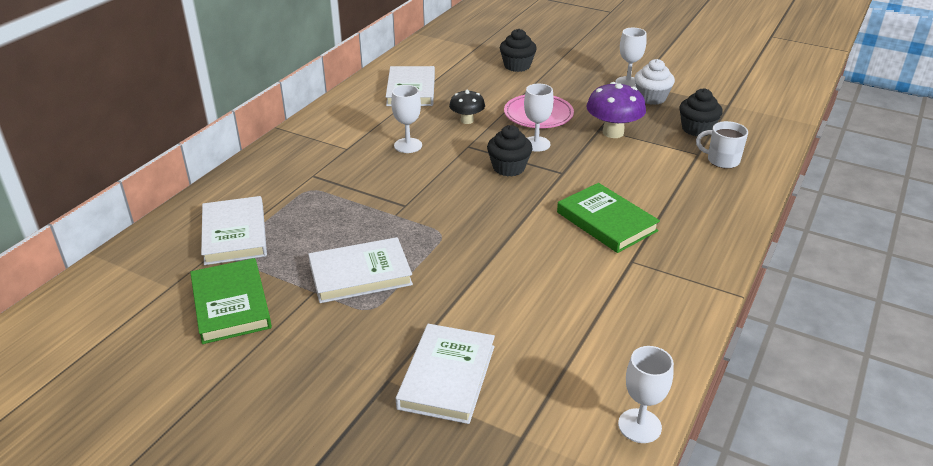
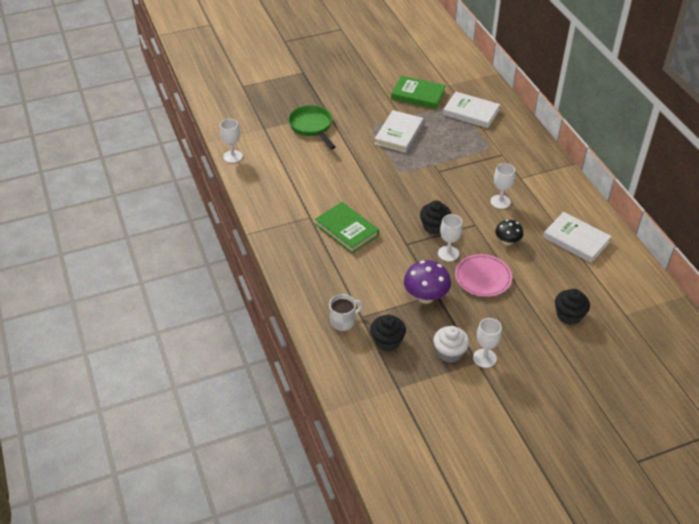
camera: 130 degrees right, 10 degrees up
(447, 377) = (312, 127): white book -> green pan
(606, 221) = (346, 230): green book -> green book turned 45 degrees clockwise

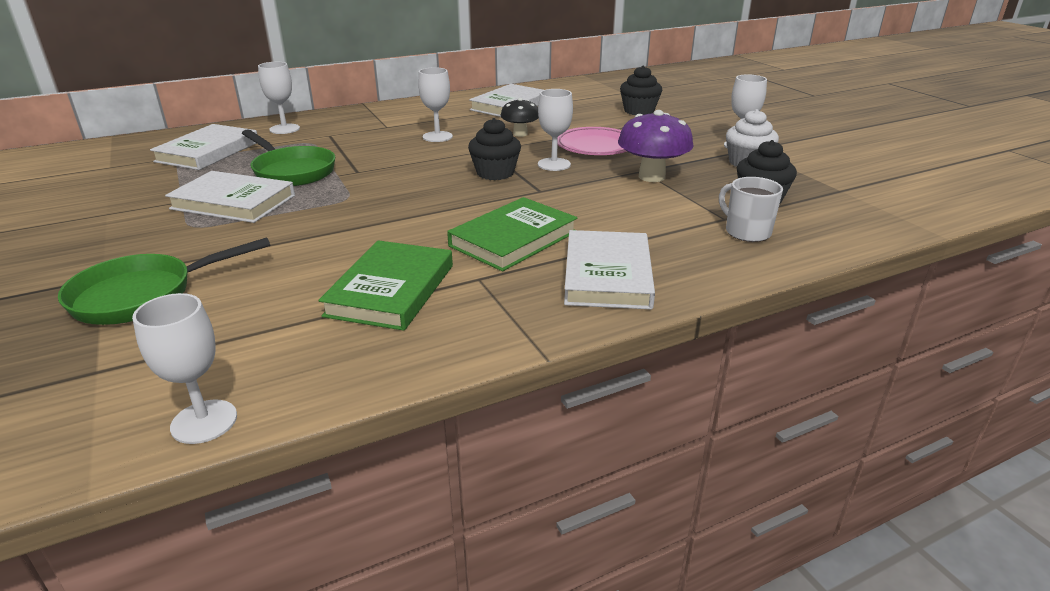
camera: 95 degrees left, 15 degrees down
(306, 259) = (607, 275): none -> white book
(418, 95) = (118, 189): green book -> green book (391, 290)
(440, 147) = (292, 171): none -> green pan
(513, 135) = (284, 129): none -> white goblet

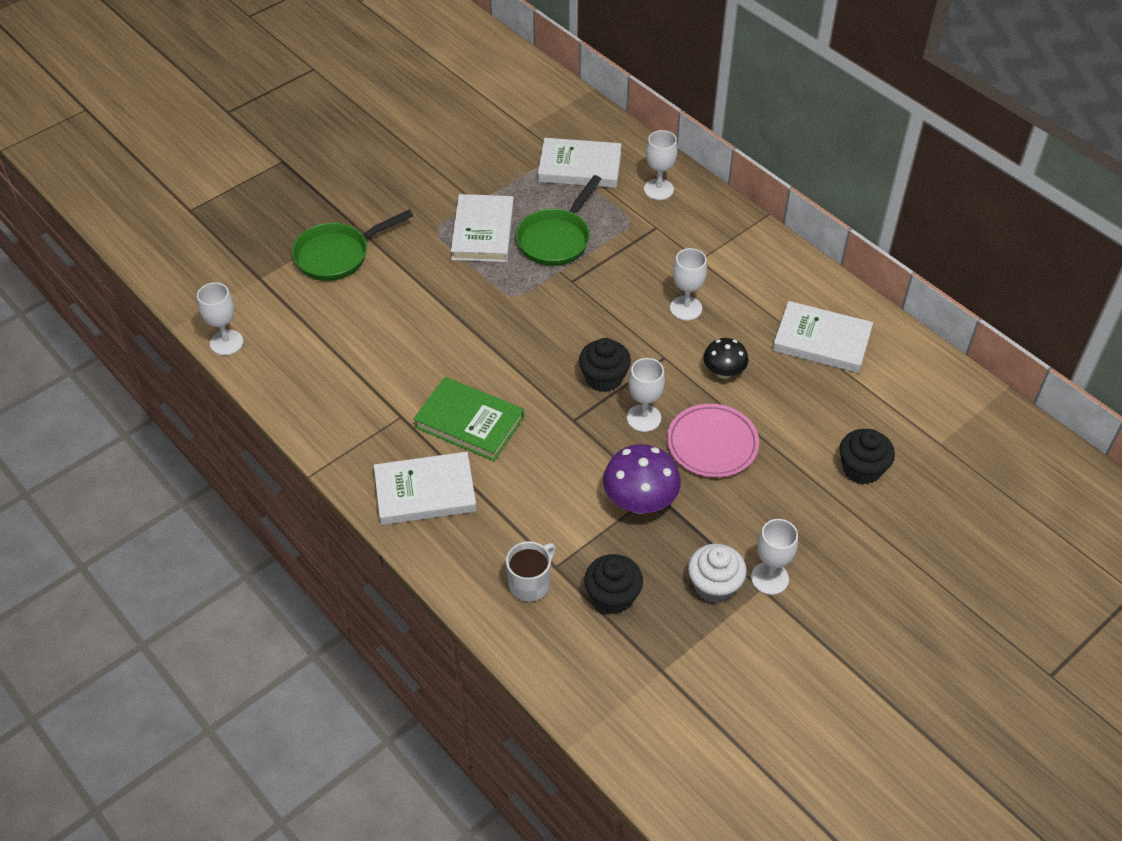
camera: 75 degrees right, 20 degrees up
(143, 295) = (338, 255): green pan -> green pan turned 75 degrees counterclockwise
(391, 290) = (373, 373): green book -> none

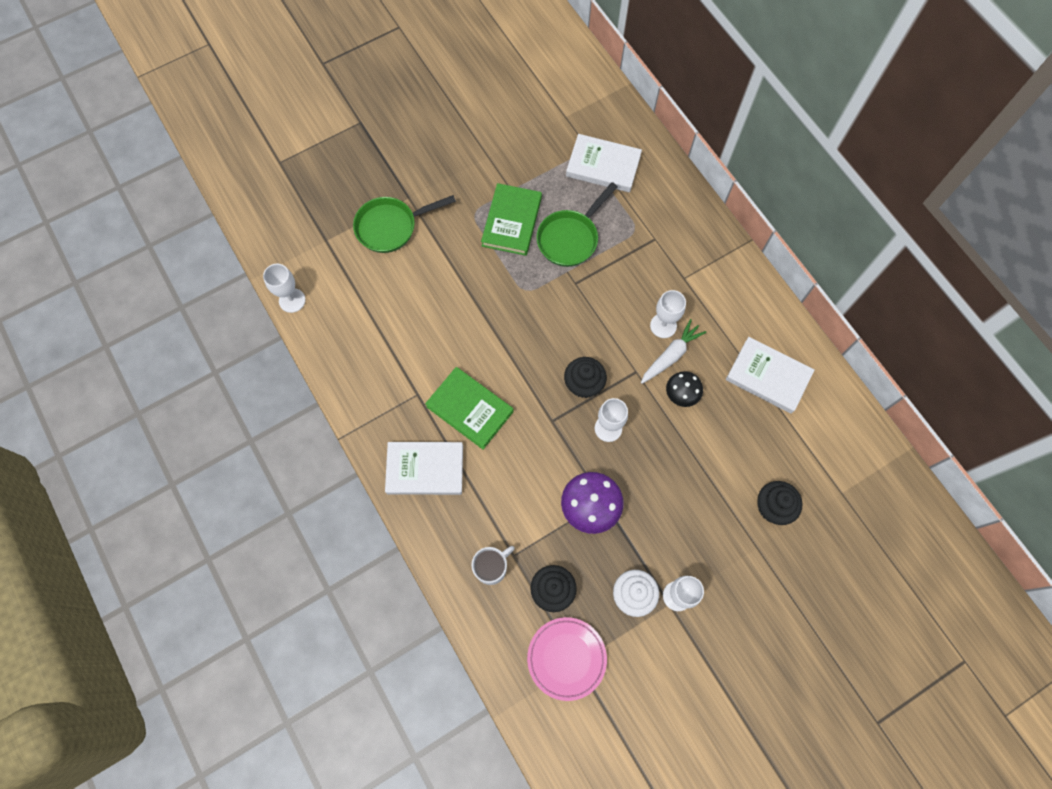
camera: 10 degrees right, 20 degrees up
(483, 232) = (511, 221): white book -> green book
(658, 189) = (664, 199): white goblet -> none
(701, 336) = (670, 355): none -> white carrot
(712, 444) = (658, 462): pink plate -> pink plate (566, 658)

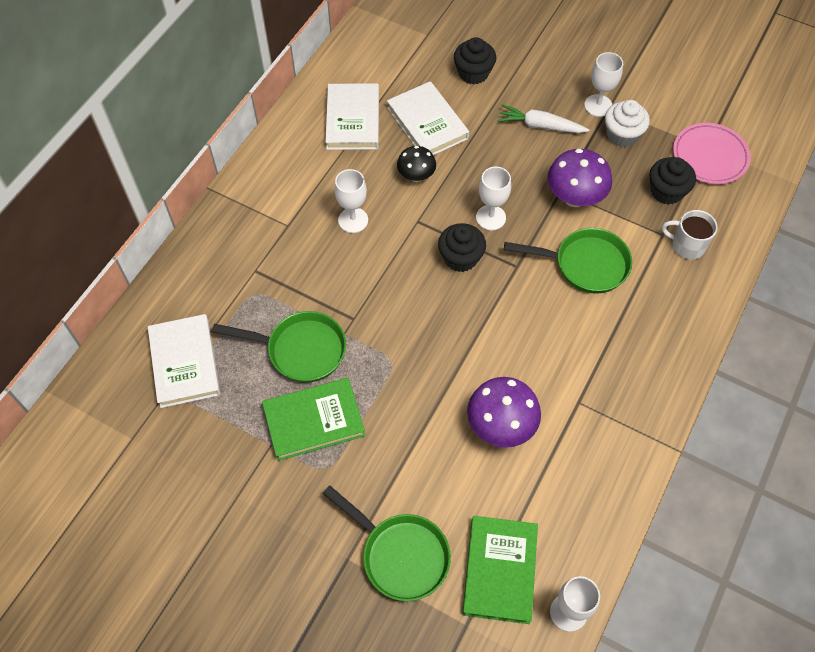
camera: 120 degrees left, 10 degrees down
(425, 469) = (646, 350): white book -> white book (427, 123)
(434, 332) = (500, 426): none -> purple mushroom
(470, 409) = (558, 343): green book -> green book (500, 570)
(523, 473) = (585, 264): none -> green pan
(670, 355) = (381, 201): white carrot -> white carrot (540, 126)

